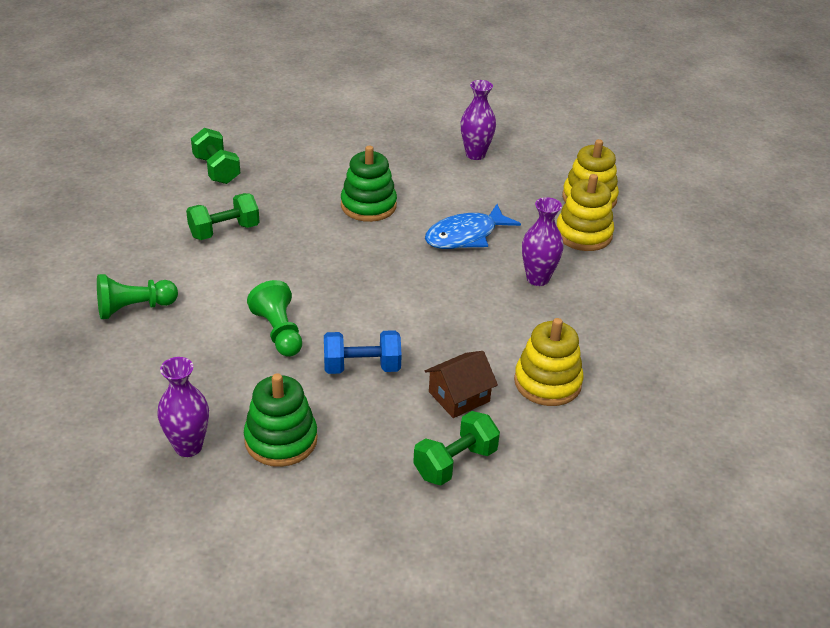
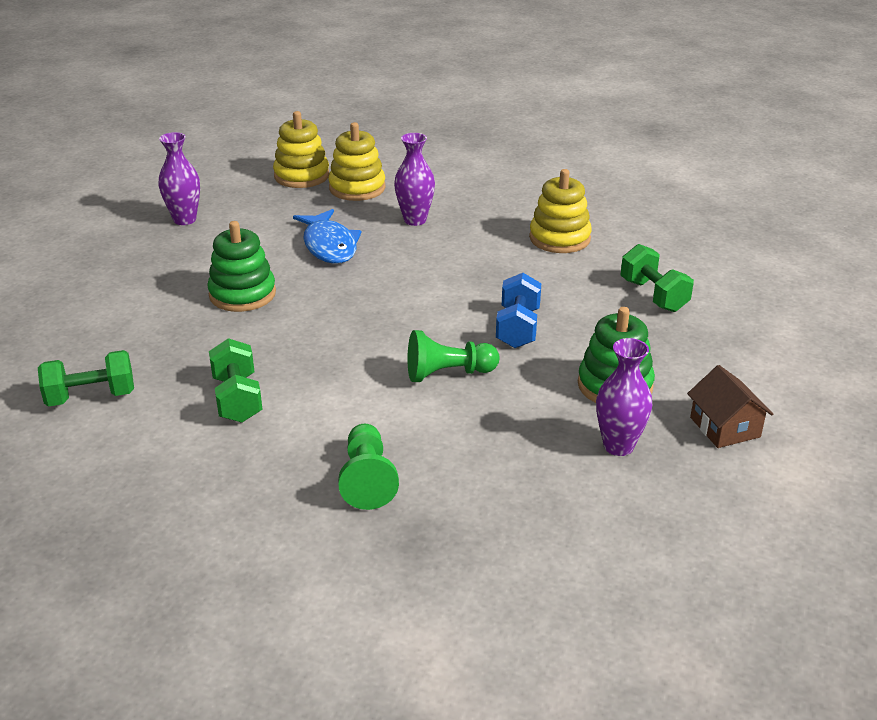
camera: 75 degrees left, 5 degrees down
(459, 396) = (570, 282): brown house -> brown house (725, 427)

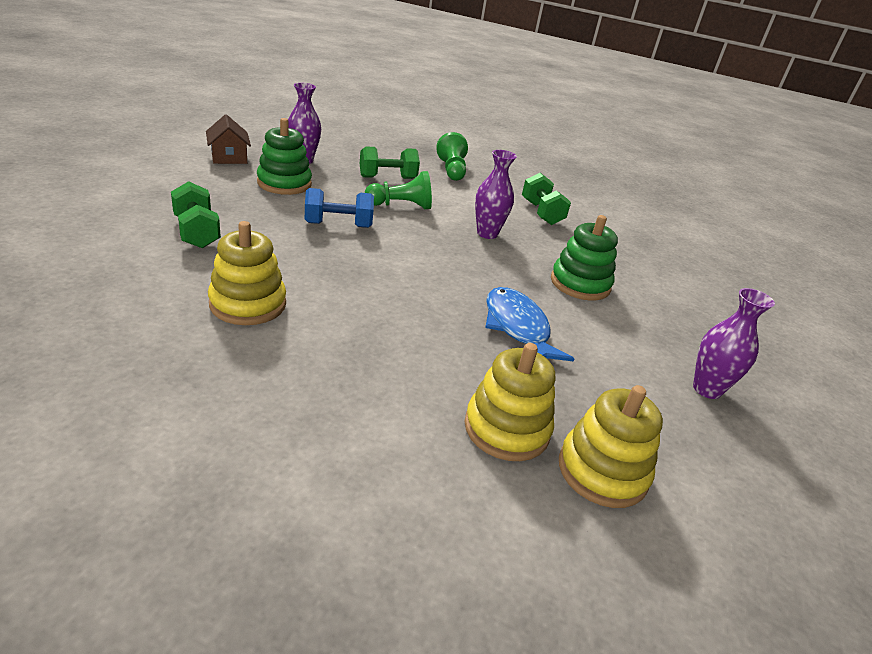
camera: 175 degrees right, 0 degrees up
(91, 397) = (636, 227): green dumbbell -> green dumbbell (387, 178)
(415, 220) = (420, 354): purple vase -> purple vase (487, 234)
(518, 328) = (338, 225): blue dumbbell -> blue dumbbell turned 75 degrees clockwise

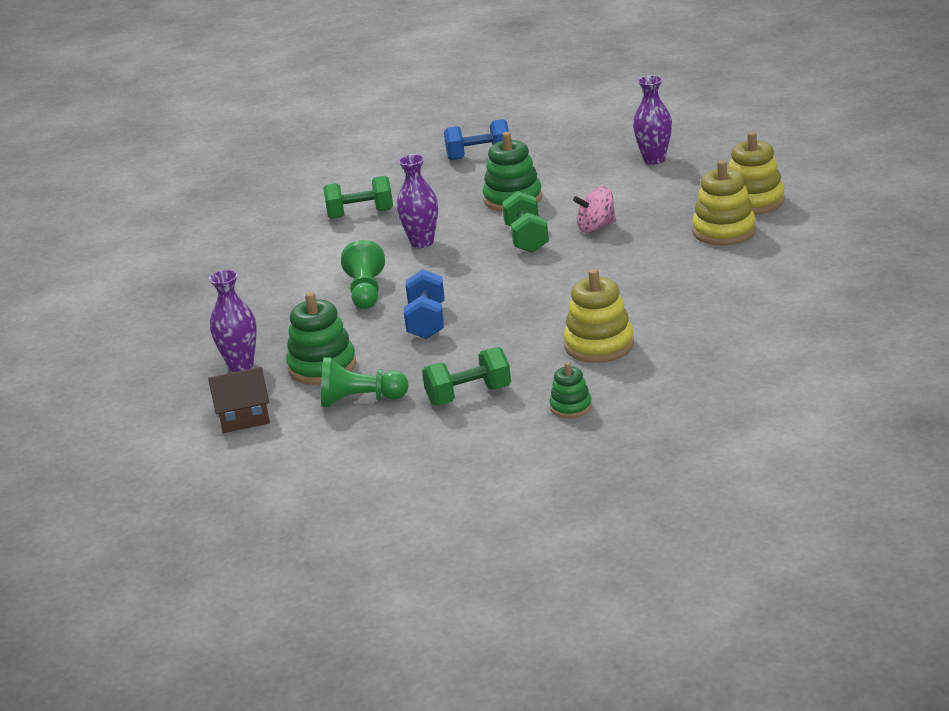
camera: 75 degrees left, 5 degrees down
(135, 277) = (571, 407): none -> green stacking toy
(387, 178) = (284, 305): green dumbbell -> green dumbbell (526, 239)
(452, 170) = (247, 267): green pawn -> green pawn (360, 400)
(517, 328) = (596, 227): blue fish -> pink spinning top
(673, 273) = (479, 156): none -> blue dumbbell

